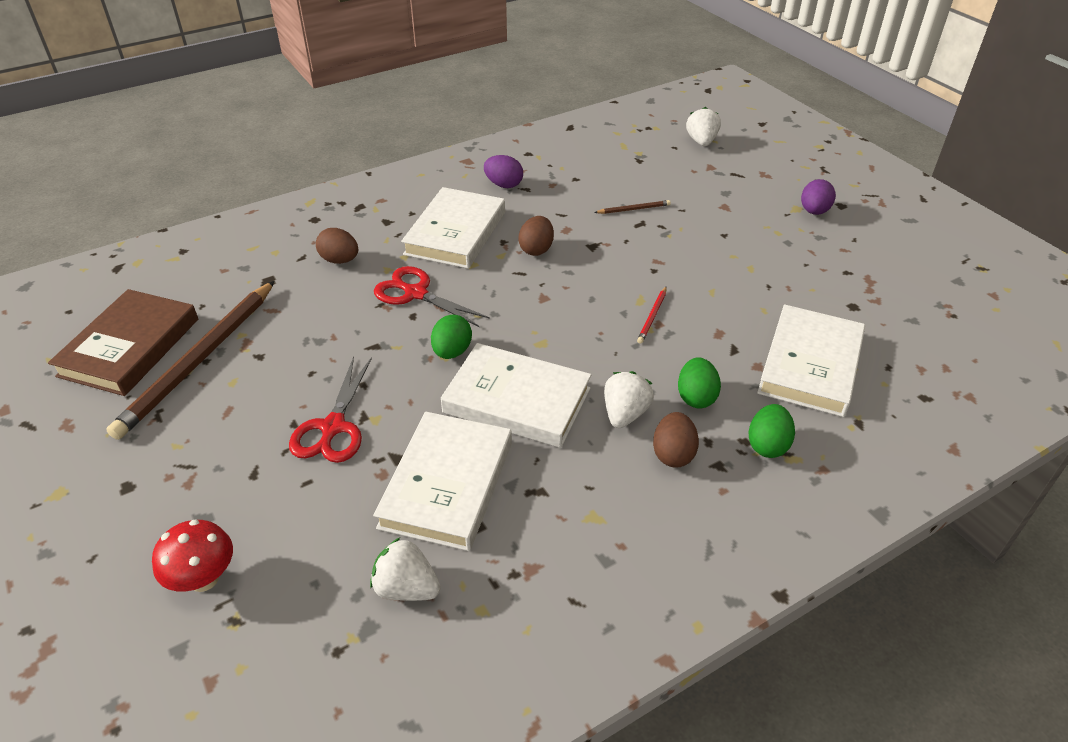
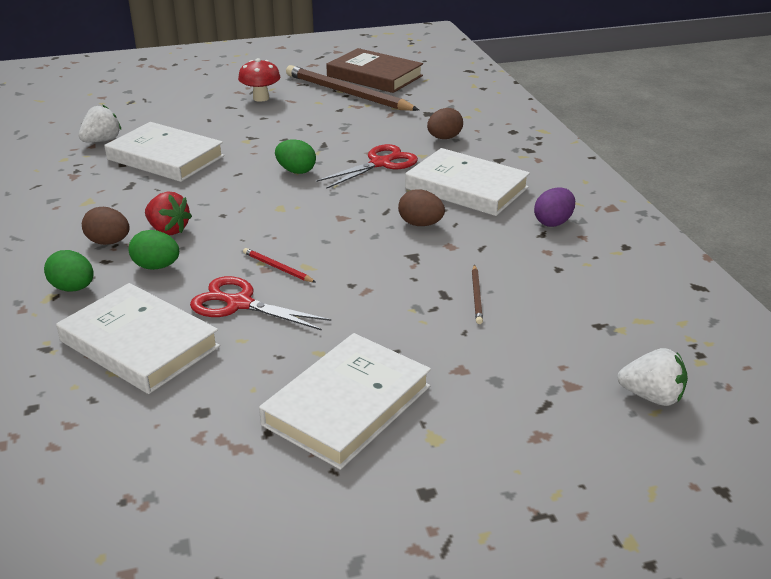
camera: 105 degrees right, 10 degrees down
(204, 579) = (165, 95): red mushroom -> red mushroom (261, 98)
(333, 427) = (249, 128): red scissors -> red scissors (239, 304)
(517, 400) = (221, 189): white book -> white book (347, 405)
(625, 414) = (168, 230): white strawberry -> red strawberry
(814, 211) = (419, 453): purple egg -> none

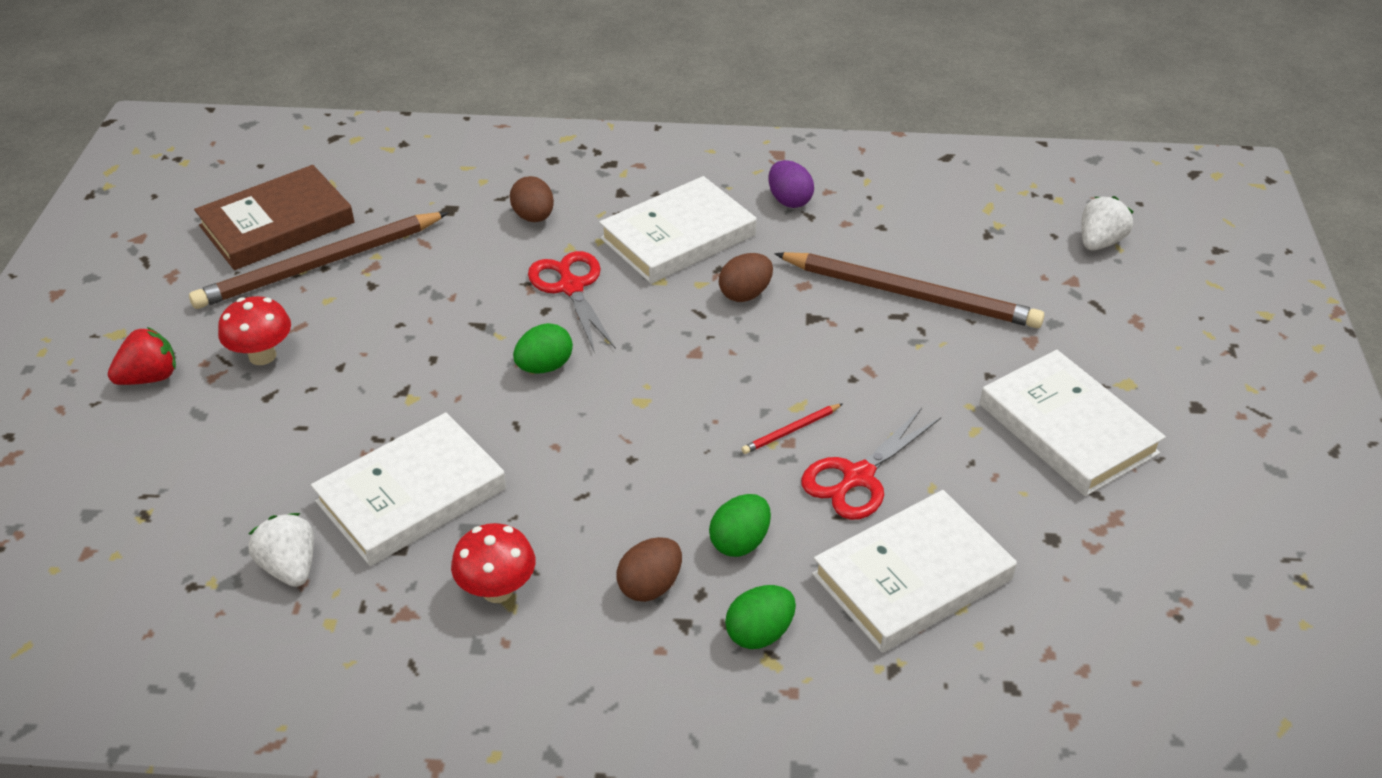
camera: 70 degrees left, 10 degrees up
(96, 196) = (497, 590): none -> red mushroom
(168, 230) = (646, 519): red strawberry -> red strawberry (150, 377)
(476, 296) = (910, 294): brown pencil -> brown pencil, size x2.50

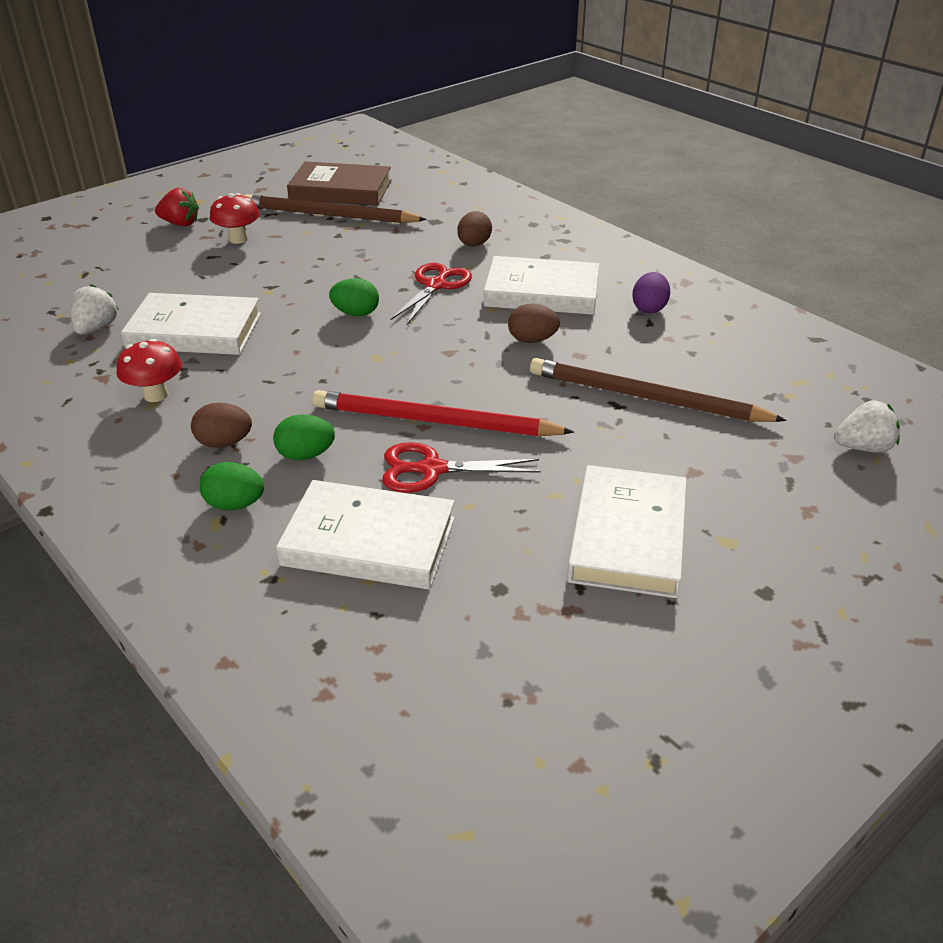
camera: 45 degrees right, 5 degrees down
(791, 431) = (434, 421): red pencil -> red pencil, size x2.50
(910, 294) = (646, 398): brown pencil -> brown pencil turned 135 degrees clockwise

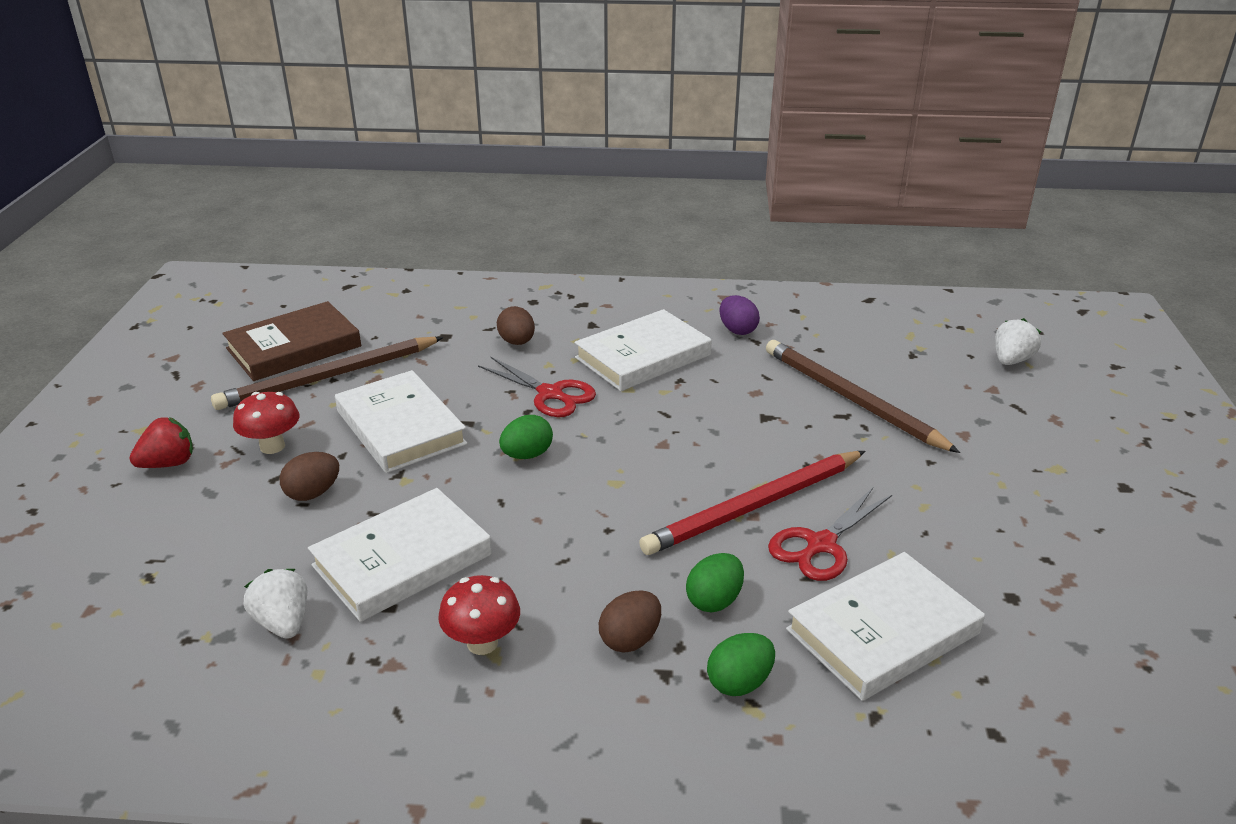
camera: 45 degrees left, 5 degrees down
(435, 286) = (550, 394): red scissors -> red scissors turned 150 degrees clockwise
(532, 340) = (704, 399): brown egg -> brown egg (313, 493)
(627, 537) = (1009, 505): white book -> white book (400, 427)
(646, 398) = (851, 399): brown pencil -> brown pencil turned 75 degrees clockwise

